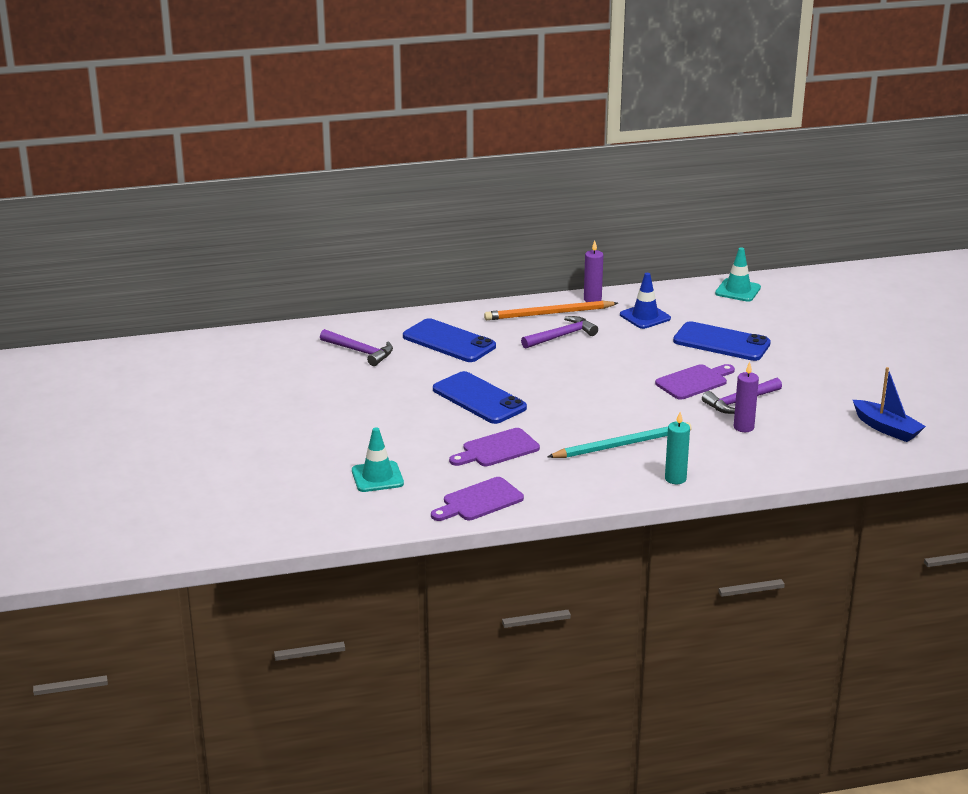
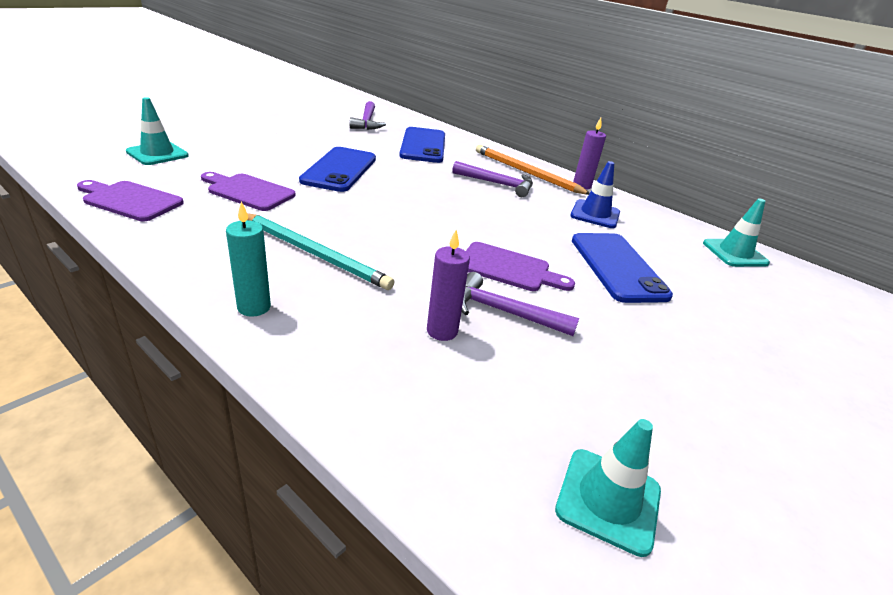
camera: 50 degrees right, 5 degrees up
(886, 428) = (608, 500): blue boat -> turquoise traffic cone

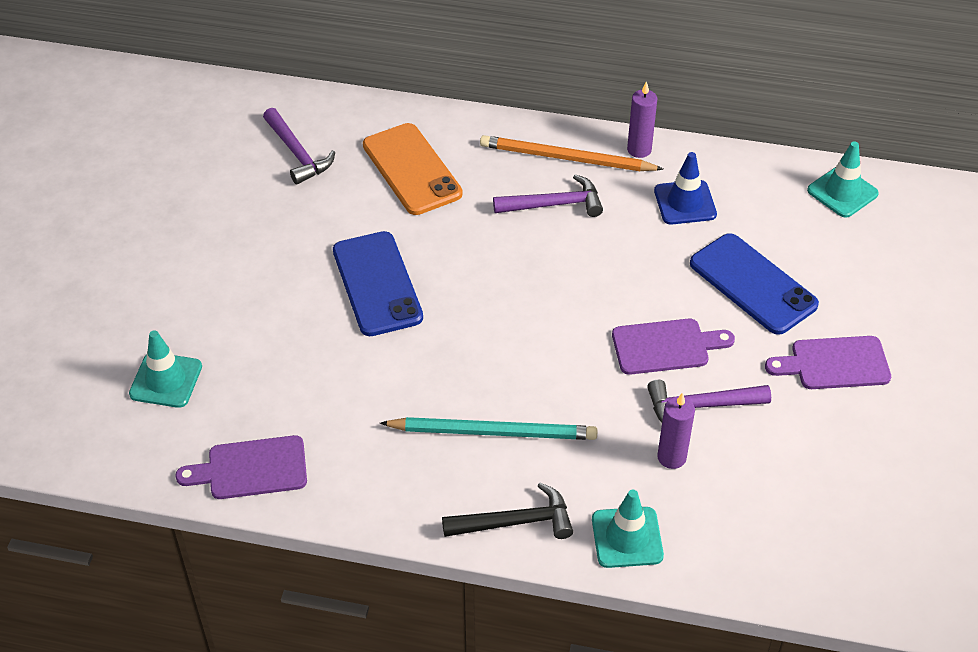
camera: 25 degrees left, 15 degrees up
(248, 191) = (336, 383): purple cutting board -> purple cutting board (834, 364)
(254, 307) = (516, 522): turquoise candle -> black hammer
(423, 145) = (412, 169): blue phone -> orange phone
(608, 500) = (867, 533): turquoise traffic cone -> turquoise traffic cone (627, 537)

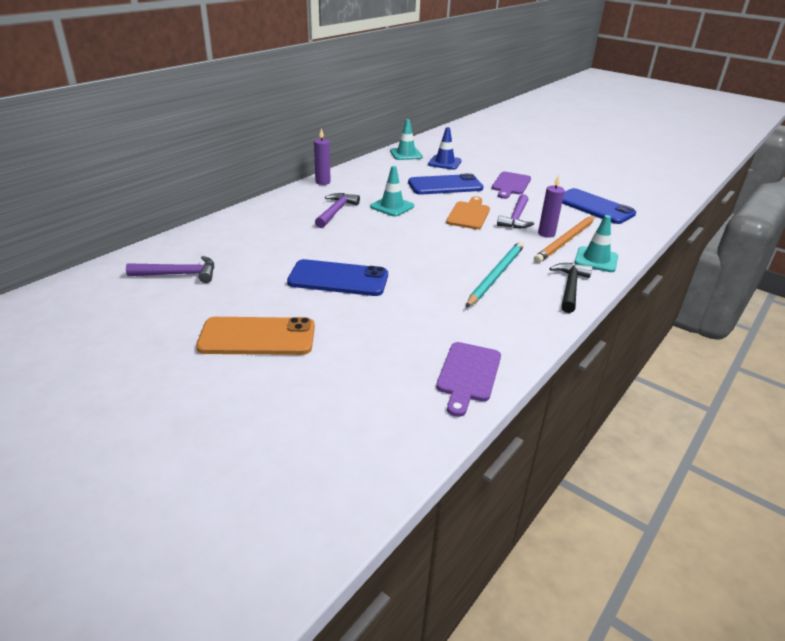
camera: 65 degrees left, 15 degrees down
(166, 380) = (344, 394): turquoise traffic cone -> turquoise traffic cone (392, 206)
(412, 169) = (252, 241): orange phone -> orange phone (257, 337)
(566, 158) = (304, 199): orange pencil -> orange pencil (565, 241)
(665, 346) = (469, 214): purple cutting board -> orange cutting board
(685, 203) = (374, 183): blue traffic cone -> blue traffic cone (444, 163)
(838, 499) = (594, 207): none -> blue phone

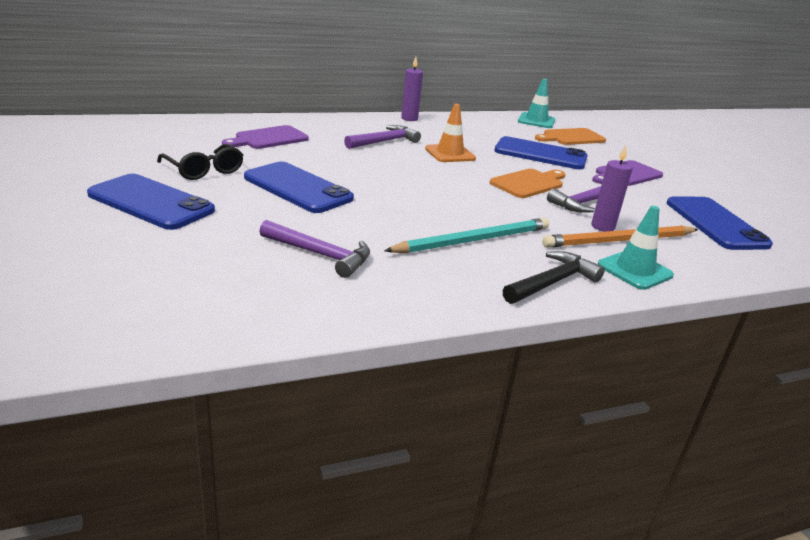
camera: 30 degrees right, 5 degrees down
(179, 274) = (169, 142): purple hammer -> purple hammer (321, 255)
(249, 290) = (204, 170): none -> black glasses
(257, 337) = (151, 202): orange phone -> blue phone
(392, 206) = (450, 154): turquoise traffic cone -> orange traffic cone
(444, 163) = (571, 137): blue traffic cone -> orange cutting board
(468, 375) = (291, 308): purple cutting board -> purple cutting board (268, 138)

